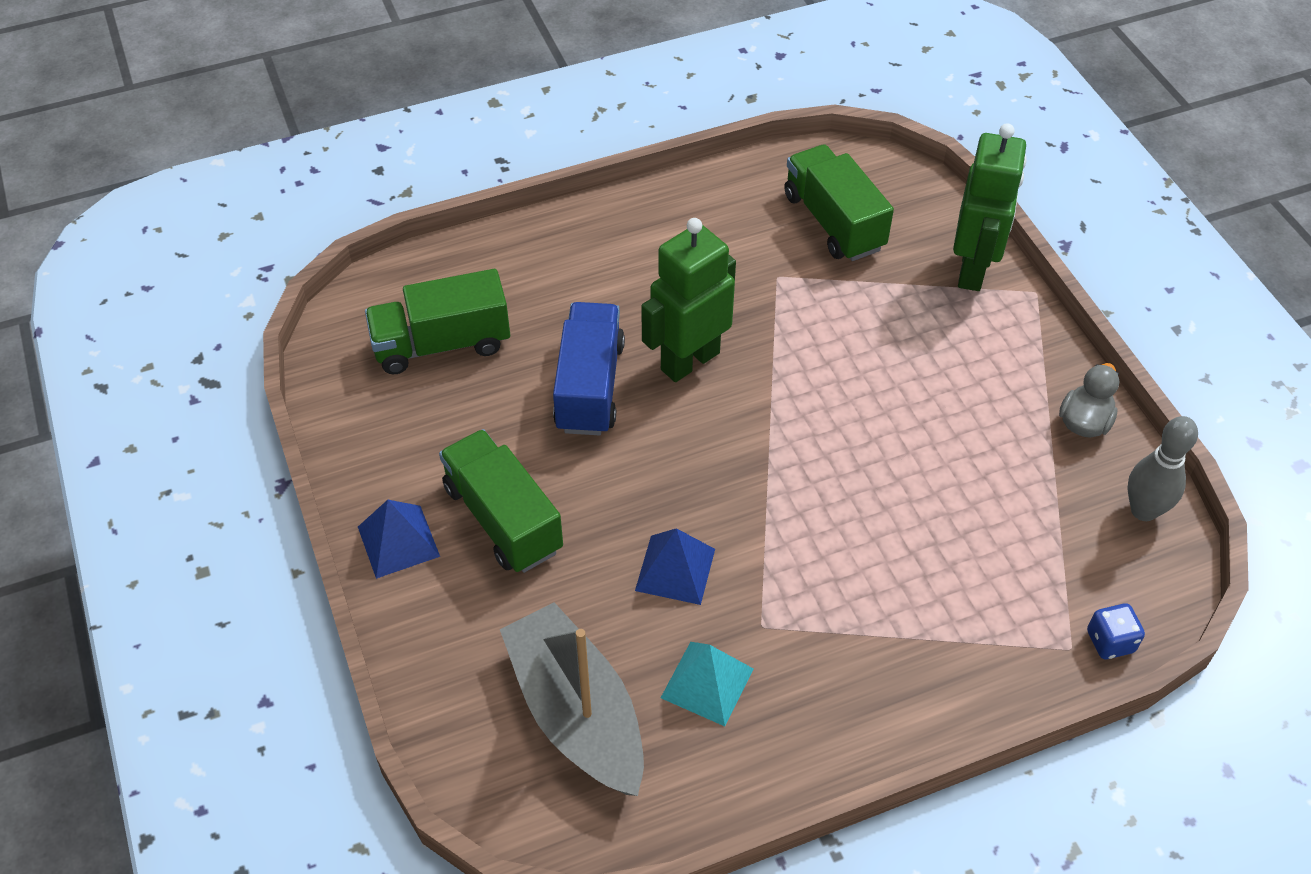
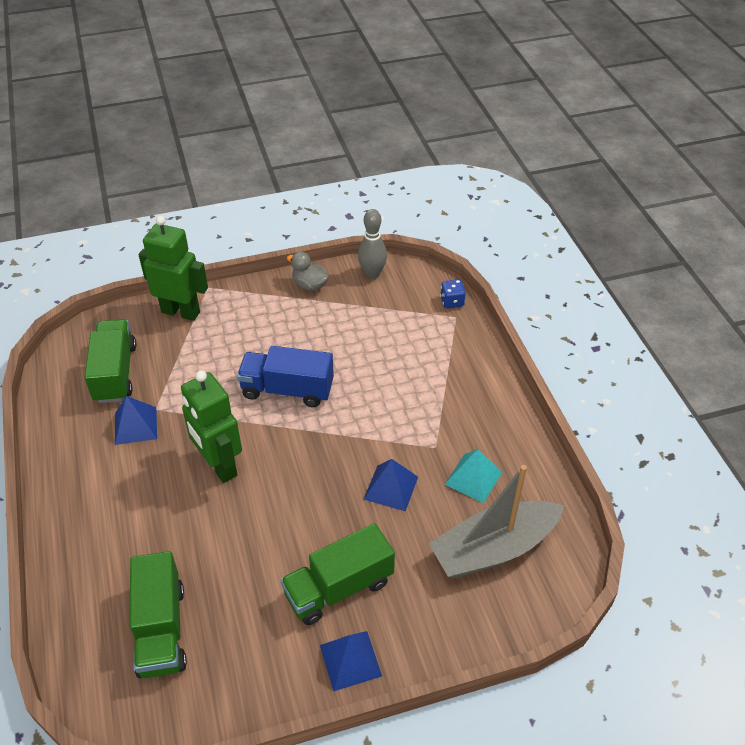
camera: 85 degrees left, 5 degrees down
(589, 386) = (229, 527): blue truck -> blue truck (287, 390)
(744, 261) = (135, 425): none -> blue pyramid
(833, 222) = (115, 373): green truck -> green truck turned 105 degrees clockwise

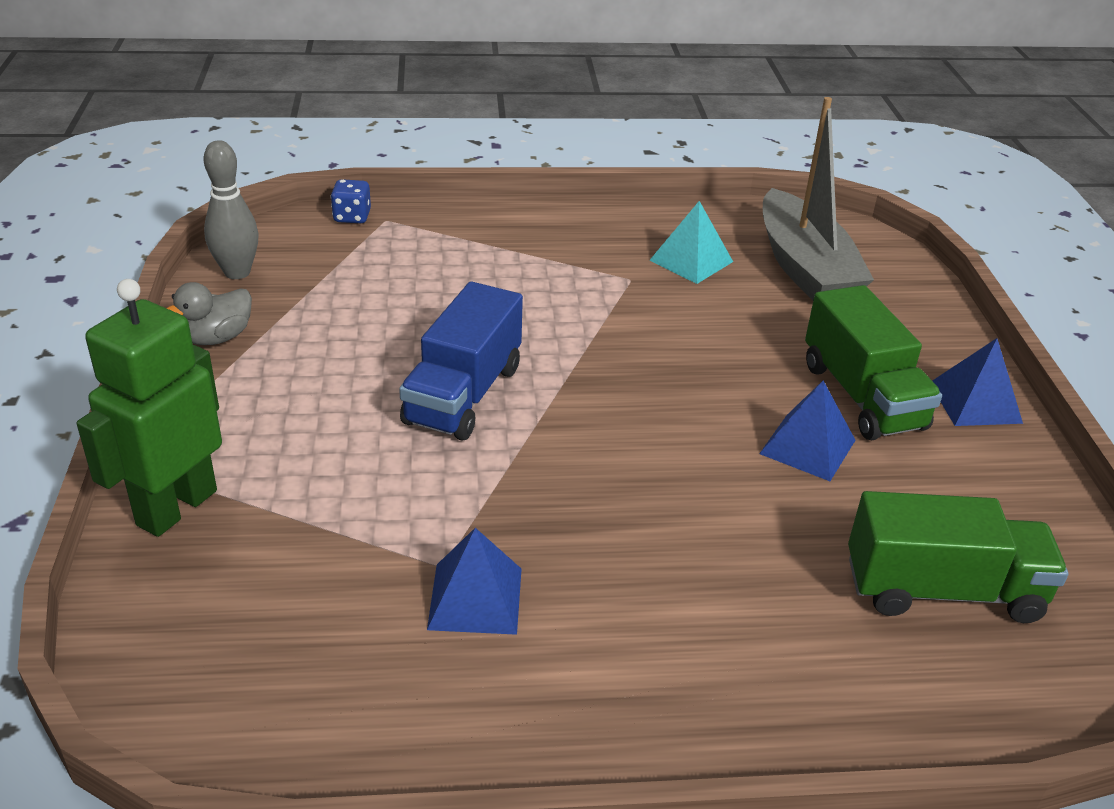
camera: 80 degrees left, 10 degrees down
(115, 373) = (307, 624): green truck -> none
(219, 466) = (610, 491): green robot -> none
(391, 487) = (694, 326): blue pyramid -> blue pyramid (807, 447)

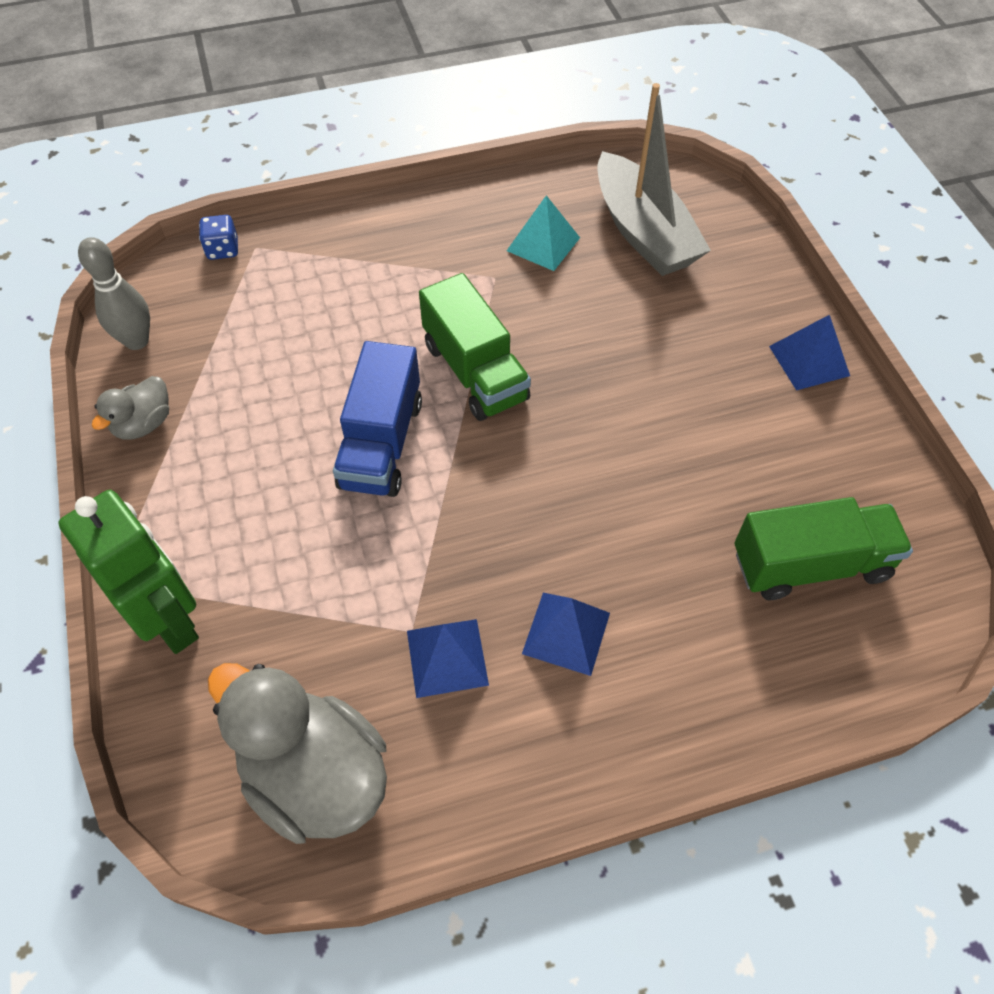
camera: 10 degrees left, 20 degrees up
(176, 507) = (170, 621): green robot -> green robot turned 120 degrees clockwise
(282, 682) = (315, 775): none -> grey duck
(807, 447) = (681, 439): blue pyramid -> blue pyramid (566, 633)
(862, 396) = (716, 373): green truck -> green truck (475, 372)

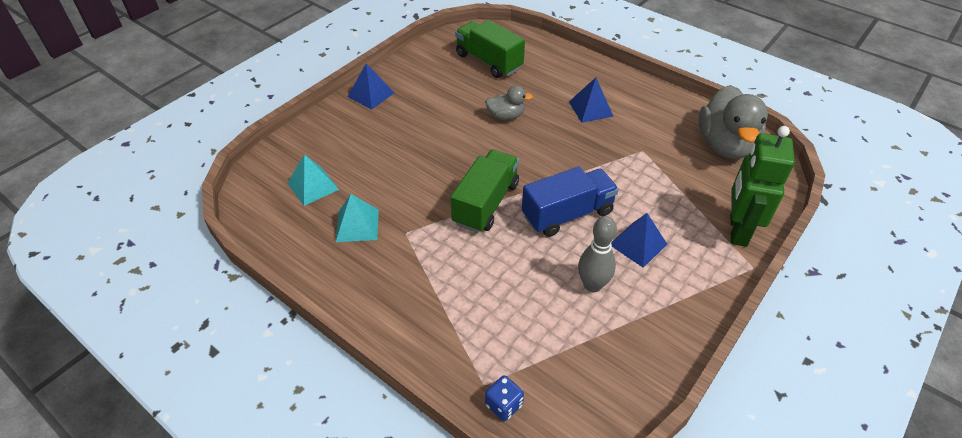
camera: 125 degrees left, 10 degrees down
(137, 341) = (625, 390): grey bowling pin -> grey bowling pin (592, 285)
(144, 424) = (669, 330): grey duck -> grey duck (506, 116)
(447, 657) = (640, 135): blue pyramid -> blue pyramid (638, 244)
(643, 232) = (313, 186): grey boat -> turquoise pyramid

